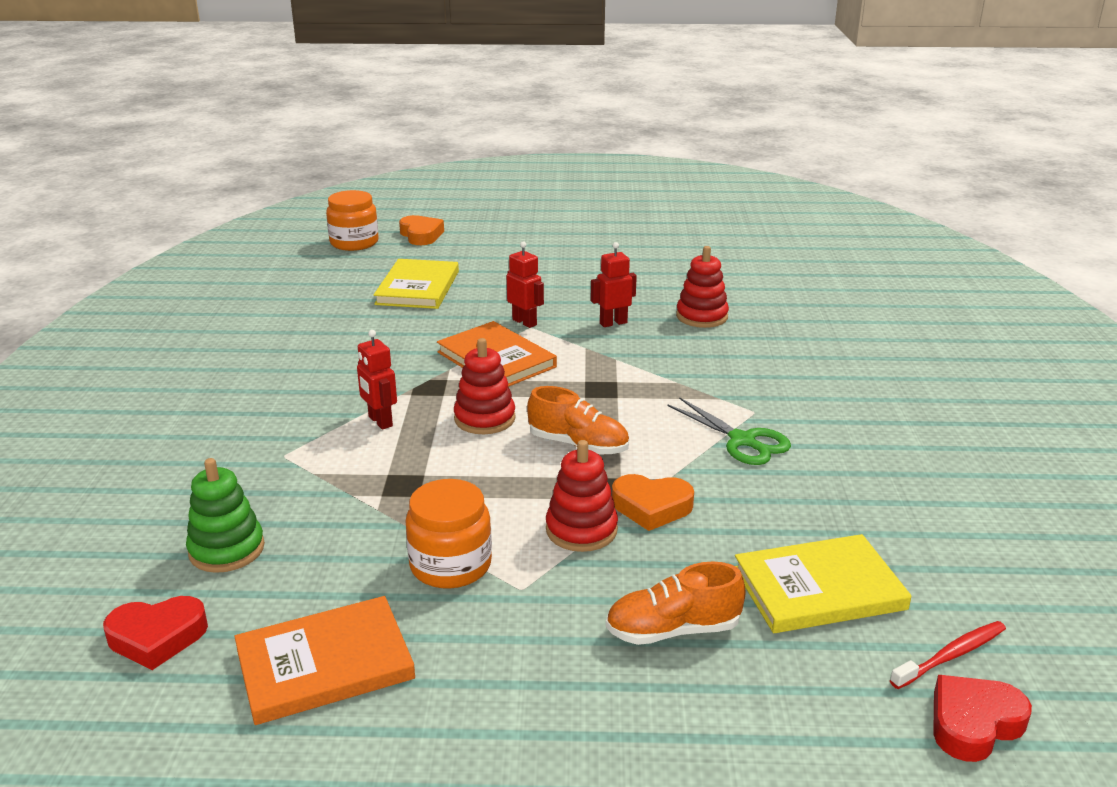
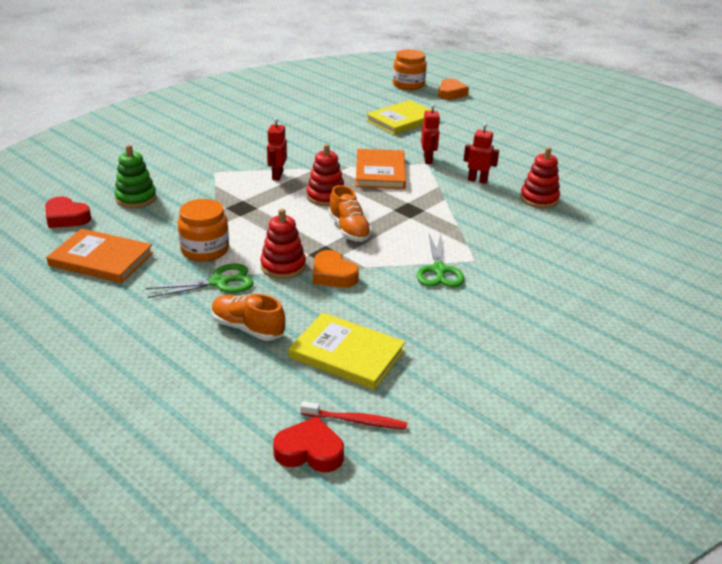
camera: 40 degrees right, 5 degrees up
(542, 596) = (219, 282): none -> green scissors

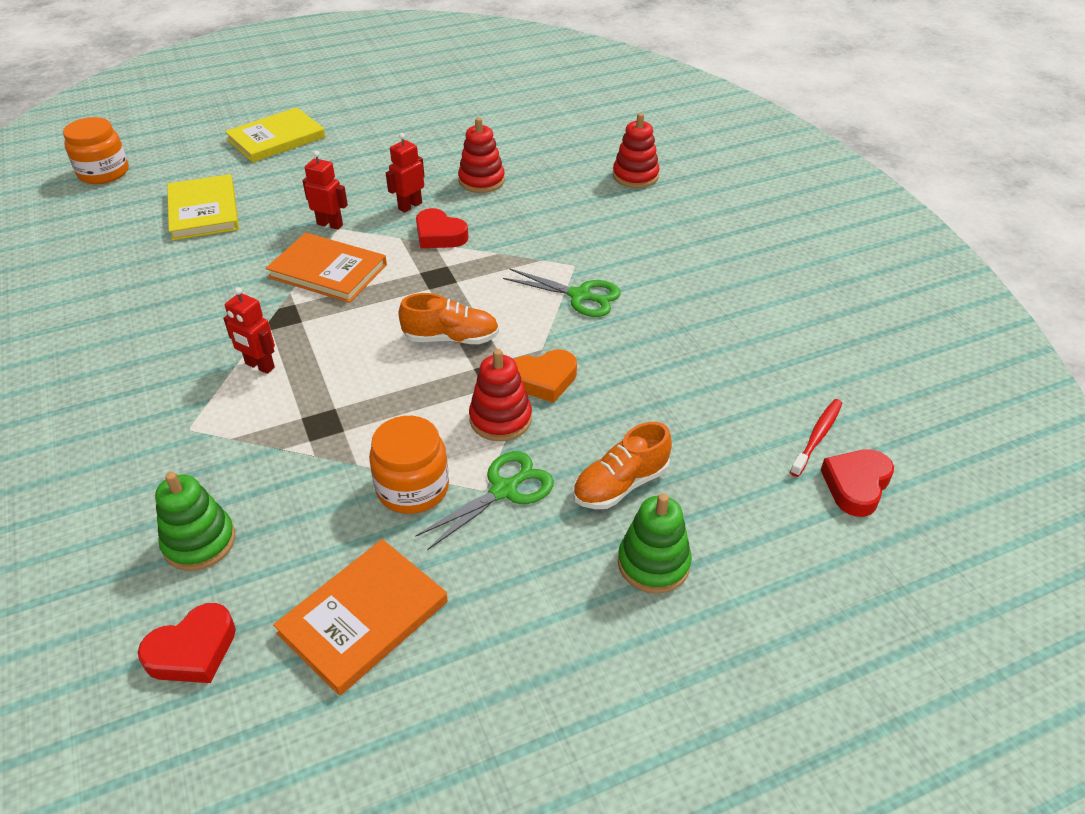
camera: 65 degrees left, 10 degrees up
(181, 356) = (653, 563): none -> green stacking toy
(219, 282) = (504, 490): green scissors -> green scissors turned 45 degrees clockwise
(326, 197) = (354, 335): red stacking toy -> red stacking toy (635, 176)
(347, 354) = (704, 412): yellow book -> yellow book (276, 138)
(451, 93) = (168, 149): orange heart -> none
(455, 199) = (439, 235): none -> red heart

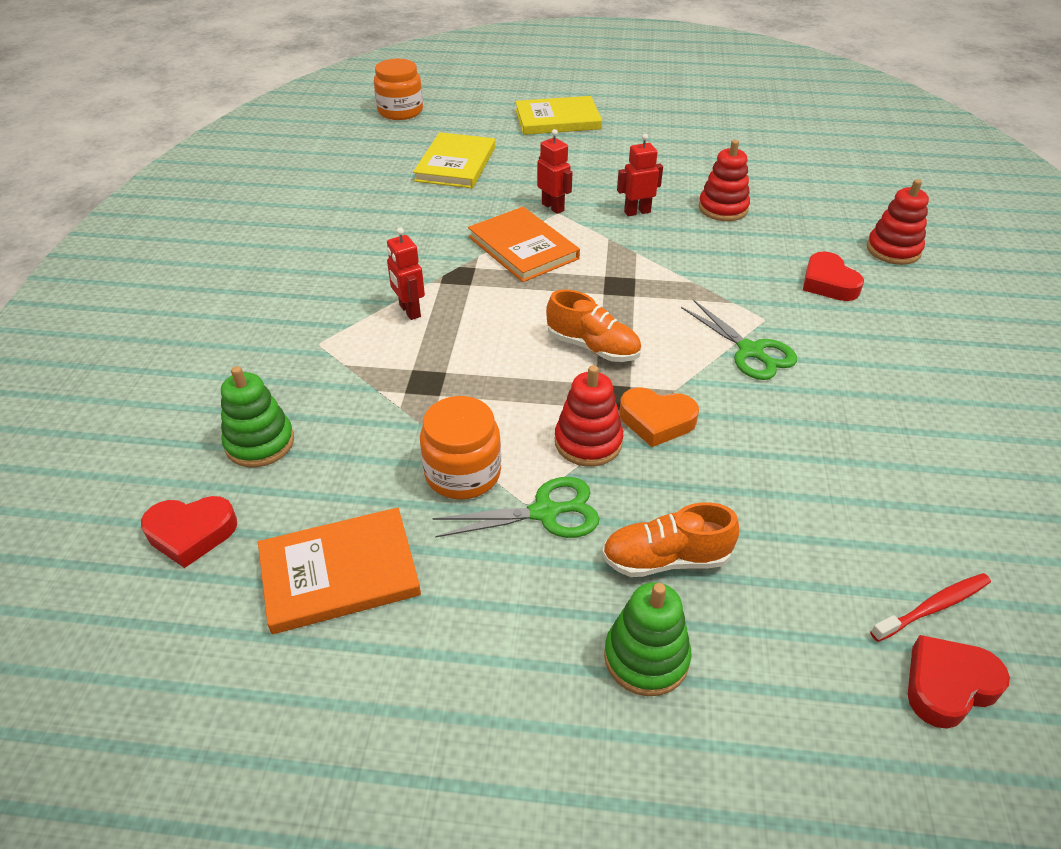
camera: 30 degrees right, 0 degrees up
(439, 235) = (647, 247): red heart -> red heart (828, 283)

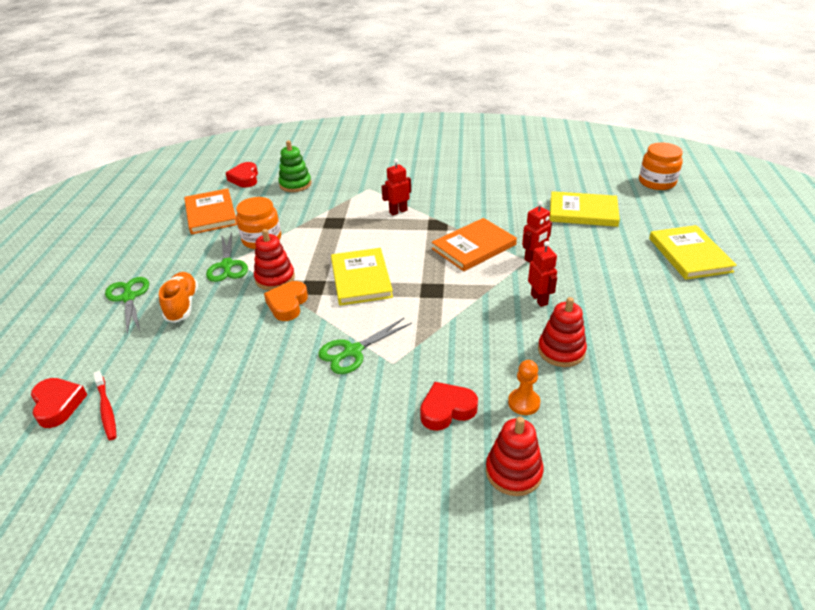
camera: 90 degrees right, 5 degrees down
(592, 347) = (361, 279): orange shoe -> yellow book
(646, 658) = (129, 297): green stacking toy -> green scissors
(804, 237) = (524, 403): none -> orange pawn

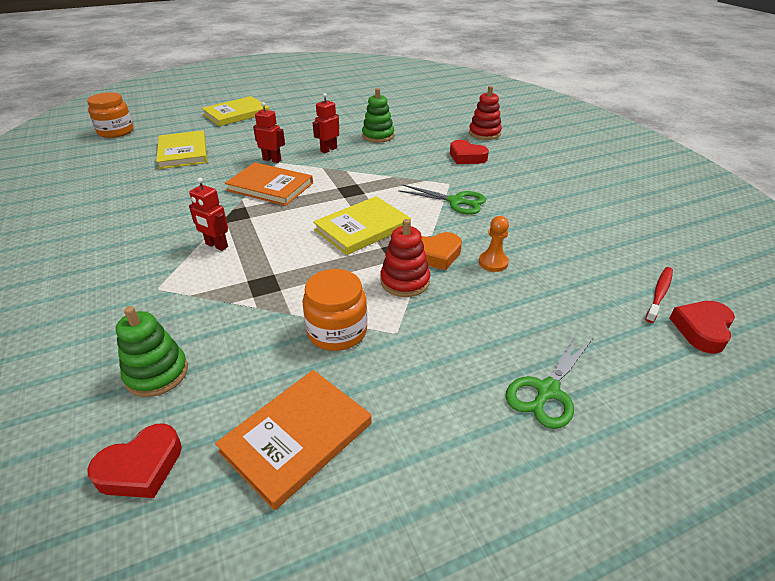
camera: 120 degrees left, 0 degrees up
(182, 305) = (508, 329): orange shoe -> none
(227, 265) = (413, 333): green scissors -> none
(524, 403) = (434, 139): orange pawn -> orange pawn (493, 262)
(561, 351) = (378, 136): red stacking toy -> green stacking toy

